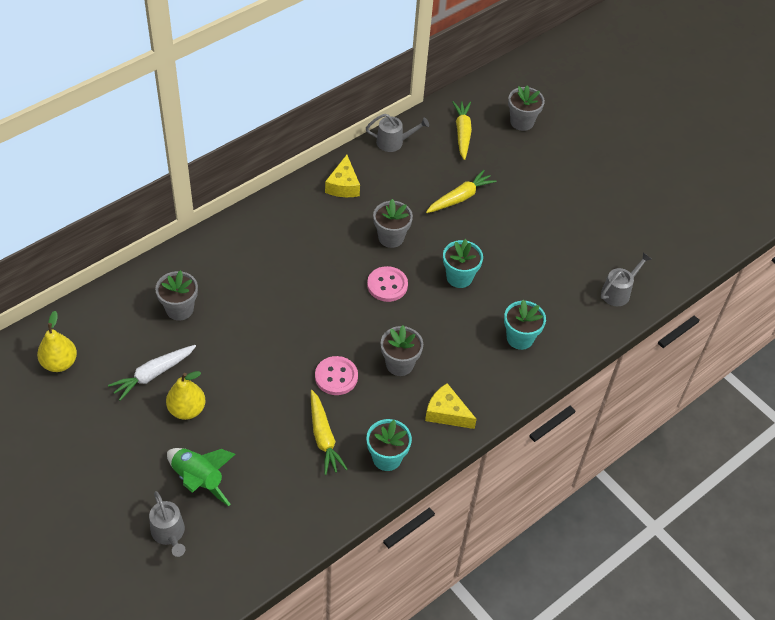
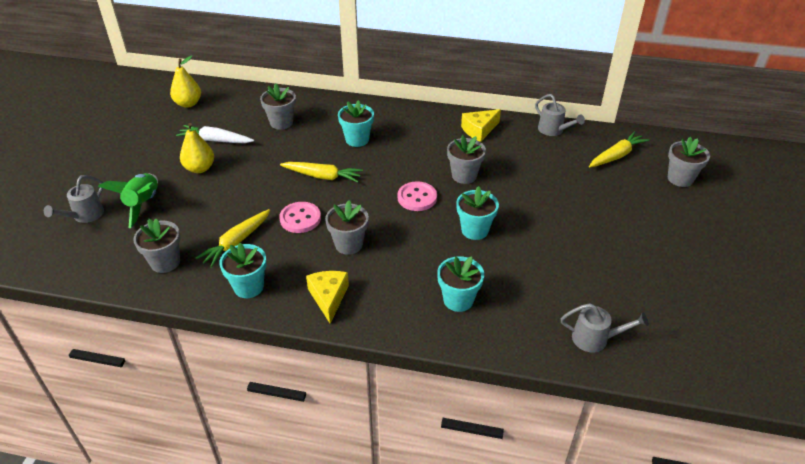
camera: 55 degrees right, 10 degrees down
(267, 272) = (357, 139): none -> turquoise flower pot
(300, 501) = (165, 262): none -> grey flower pot
(460, 198) = (553, 188): yellow carrot -> yellow carrot (322, 176)

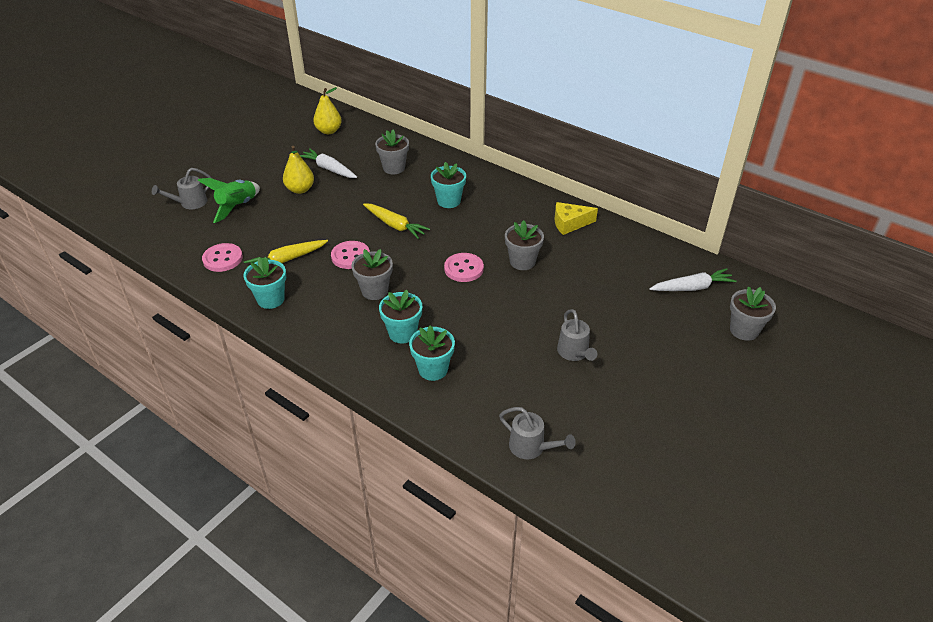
camera: 25 degrees right, 0 degrees up
(165, 262) = (222, 259): grey flower pot -> pink button
(328, 297) = (326, 329): yellow cheese -> none
(475, 230) = (494, 314): turquoise flower pot -> turquoise flower pot (402, 333)
(554, 130) = (645, 244): grey watering can -> grey watering can (574, 353)
(616, 156) = (692, 288): yellow carrot -> white carrot

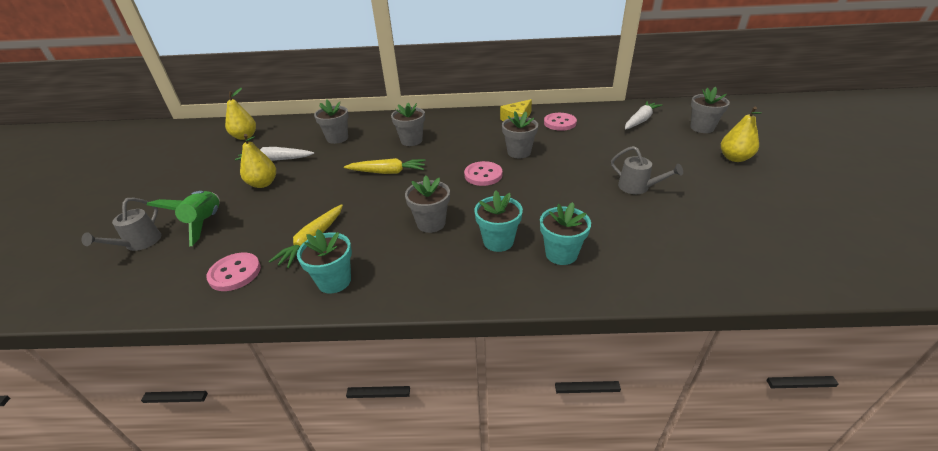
camera: 35 degrees left, 5 degrees down
(350, 256) = (375, 209): pink button -> pink button (560, 123)
(448, 201) = (411, 140): turquoise flower pot -> grey flower pot
(532, 447) = (715, 265): grey watering can -> none
(717, 379) = (734, 158): none -> yellow pear

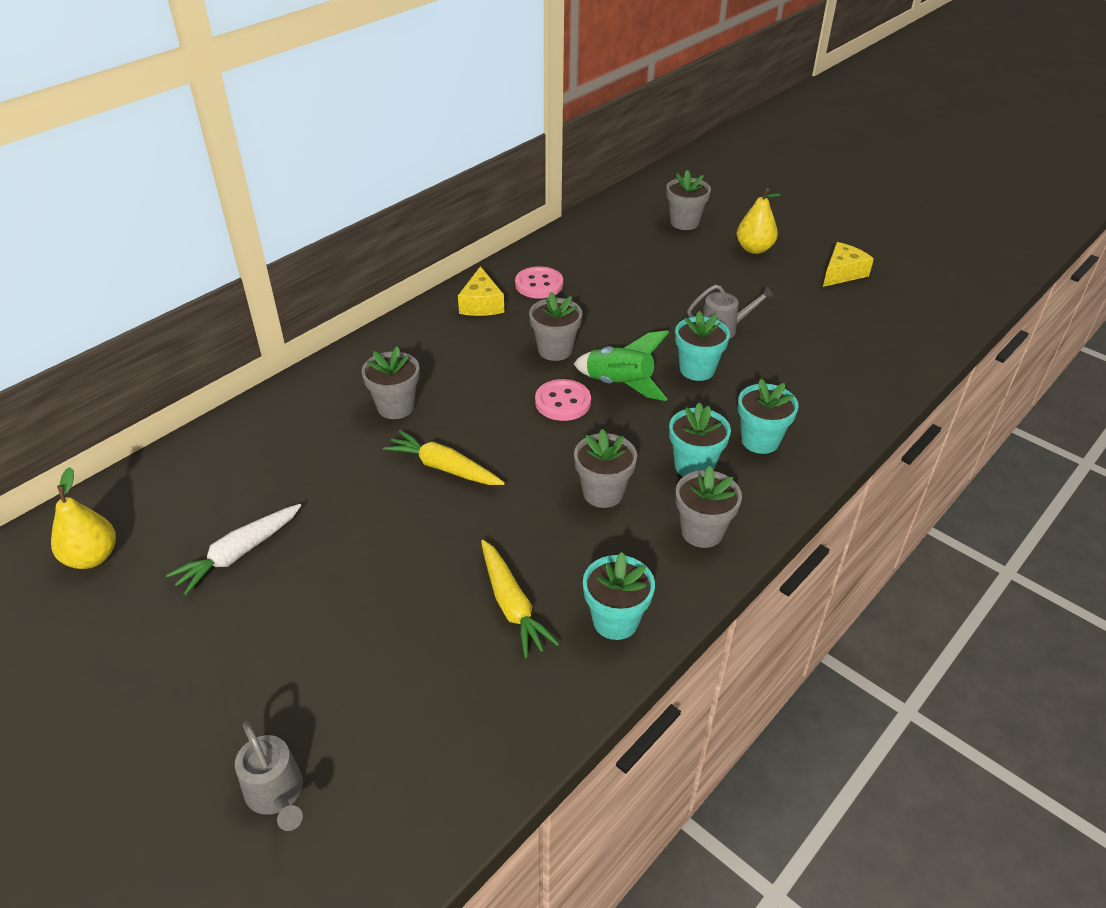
camera: 50 degrees left, 5 degrees up
(205, 223) = (321, 697): green rocket -> green rocket (619, 385)
(235, 273) = (492, 705): pink button -> none
(263, 184) = (294, 595): yellow pear -> none
(337, 138) = (274, 465): grey flower pot -> grey flower pot (702, 531)
(387, 172) = (444, 468): yellow carrot -> yellow carrot turned 105 degrees counterclockwise
(584, 198) = (697, 369): none -> turquoise flower pot
(640, 120) = (617, 239): white carrot -> none
(793, 199) = (842, 273): none -> yellow cheese

